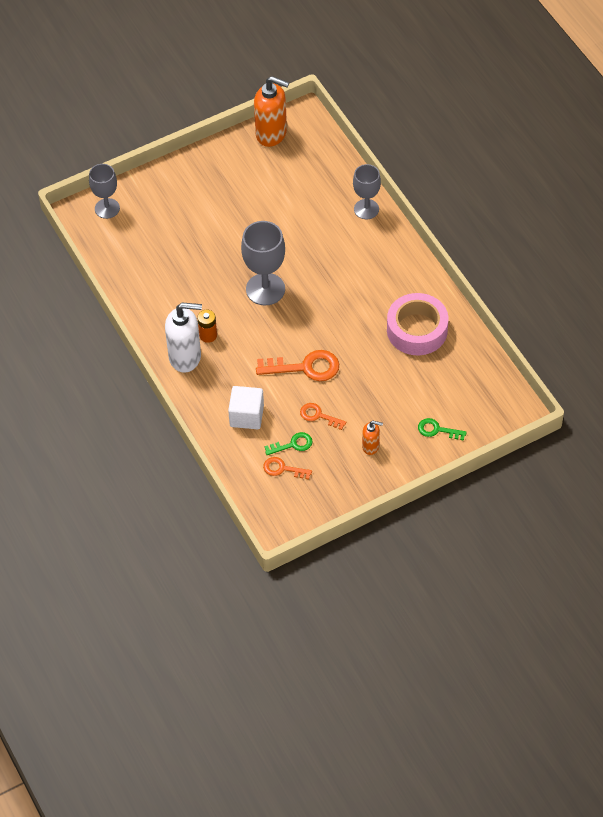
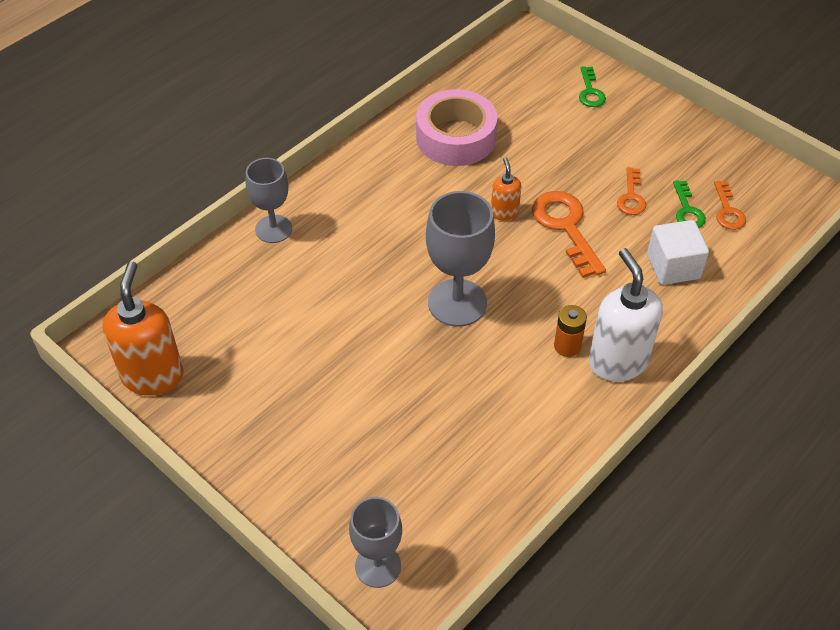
camera: 110 degrees left, 5 degrees down
(293, 444) = (687, 210): green key -> green key turned 150 degrees counterclockwise
(371, 446) = (646, 140): orange soap dispenser -> orange soap dispenser (504, 212)

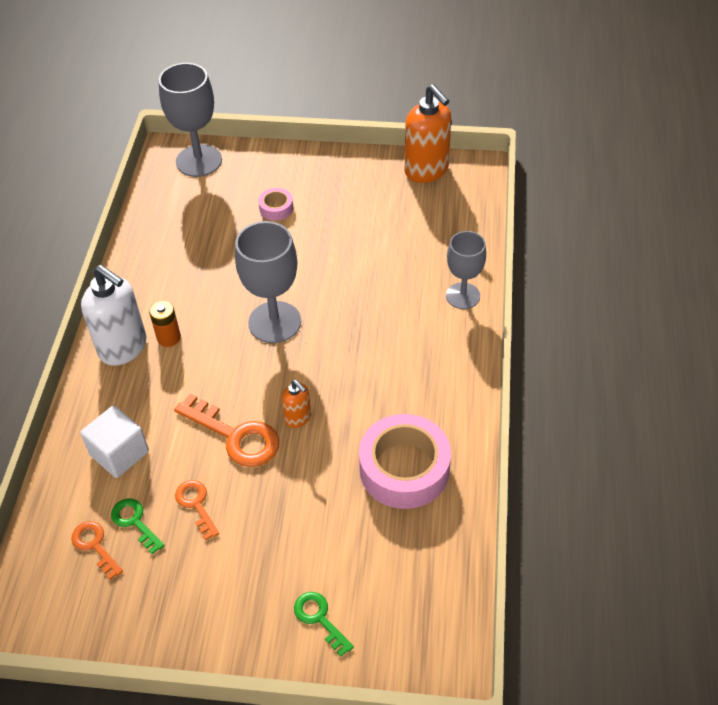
camera: 145 degrees right, 0 degrees up
(348, 431) = (276, 208): none -> pink tape
(378, 566) = (199, 161): grey goblet -> grey goblet, size x1.52

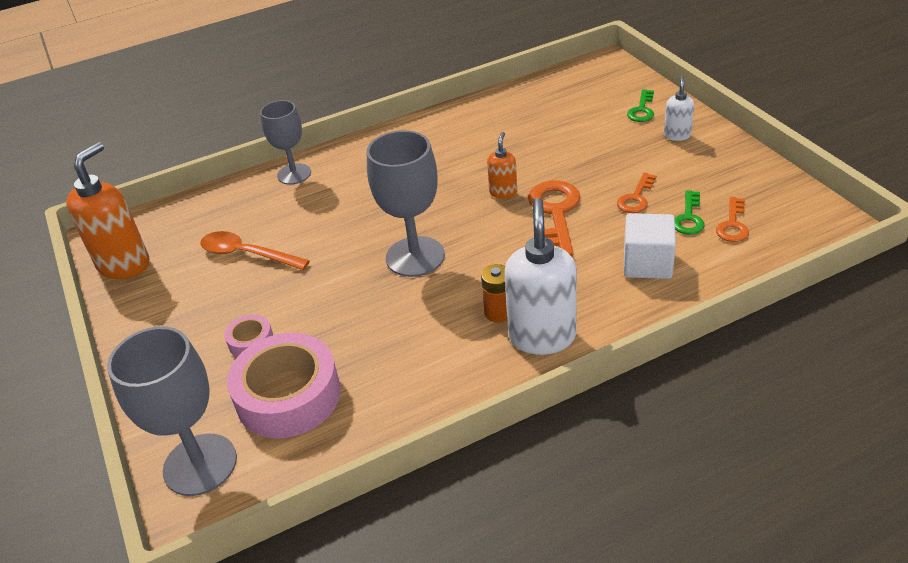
camera: 120 degrees left, 10 degrees down
(248, 612) = (677, 135): none -> white soap dispenser
(374, 234) = (247, 254): none -> orange spoon
(404, 469) = (494, 129): pink tape -> pink tape (288, 396)

